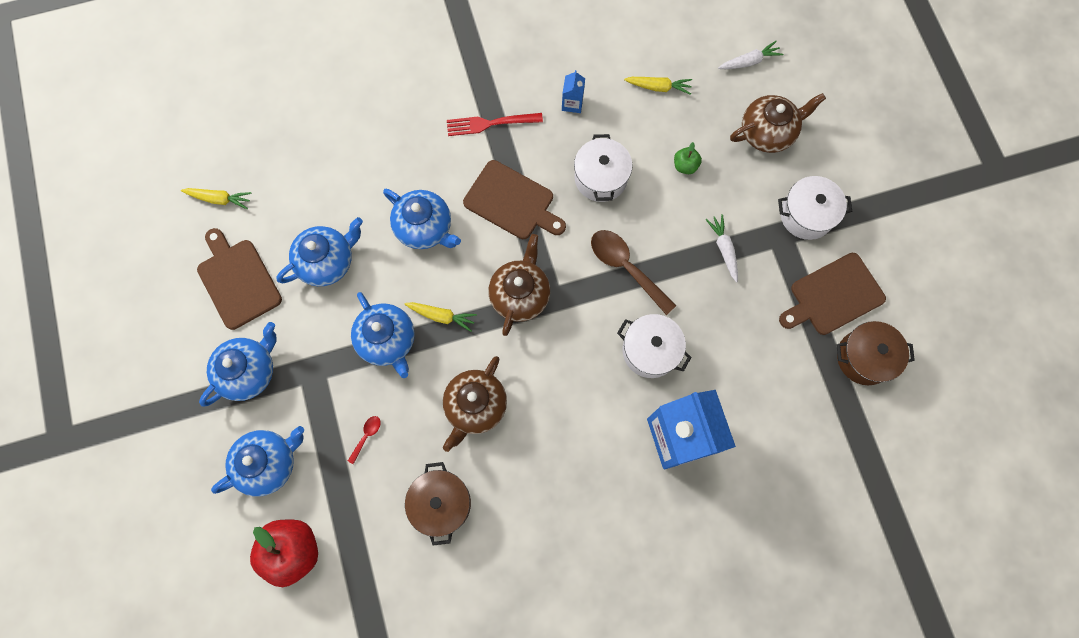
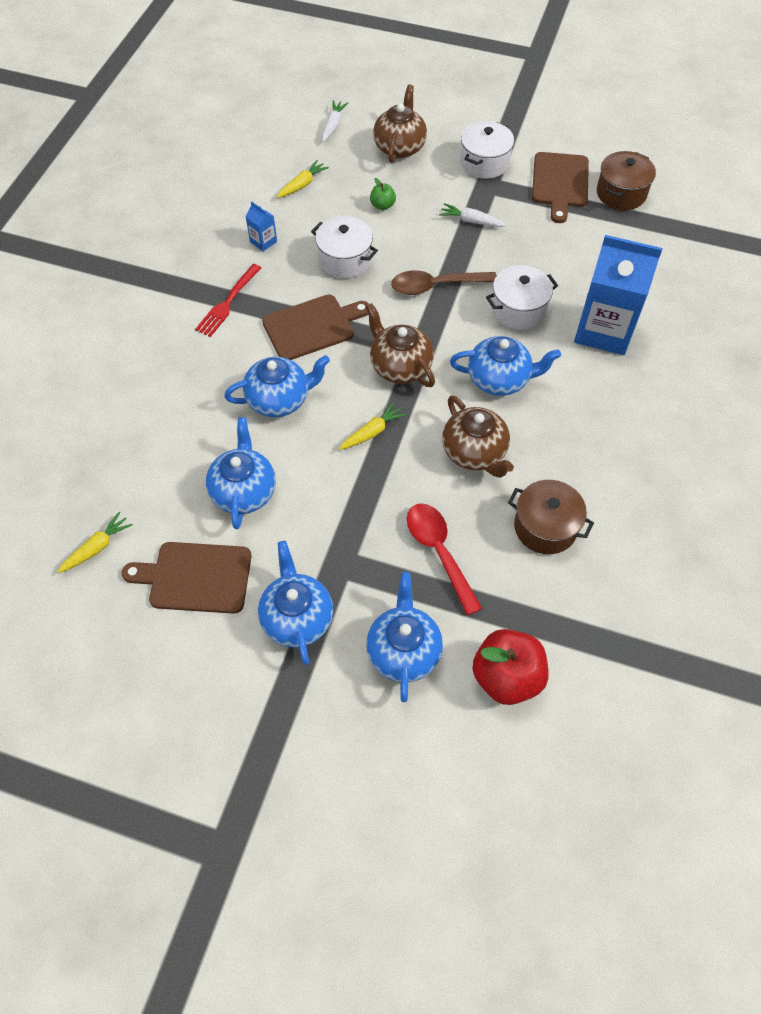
camera: 55 degrees left, 15 degrees down
(366, 436) = (439, 552): red spoon -> red spoon, size x2.21
(388, 341) = (361, 485): blue teapot -> blue teapot (499, 379)

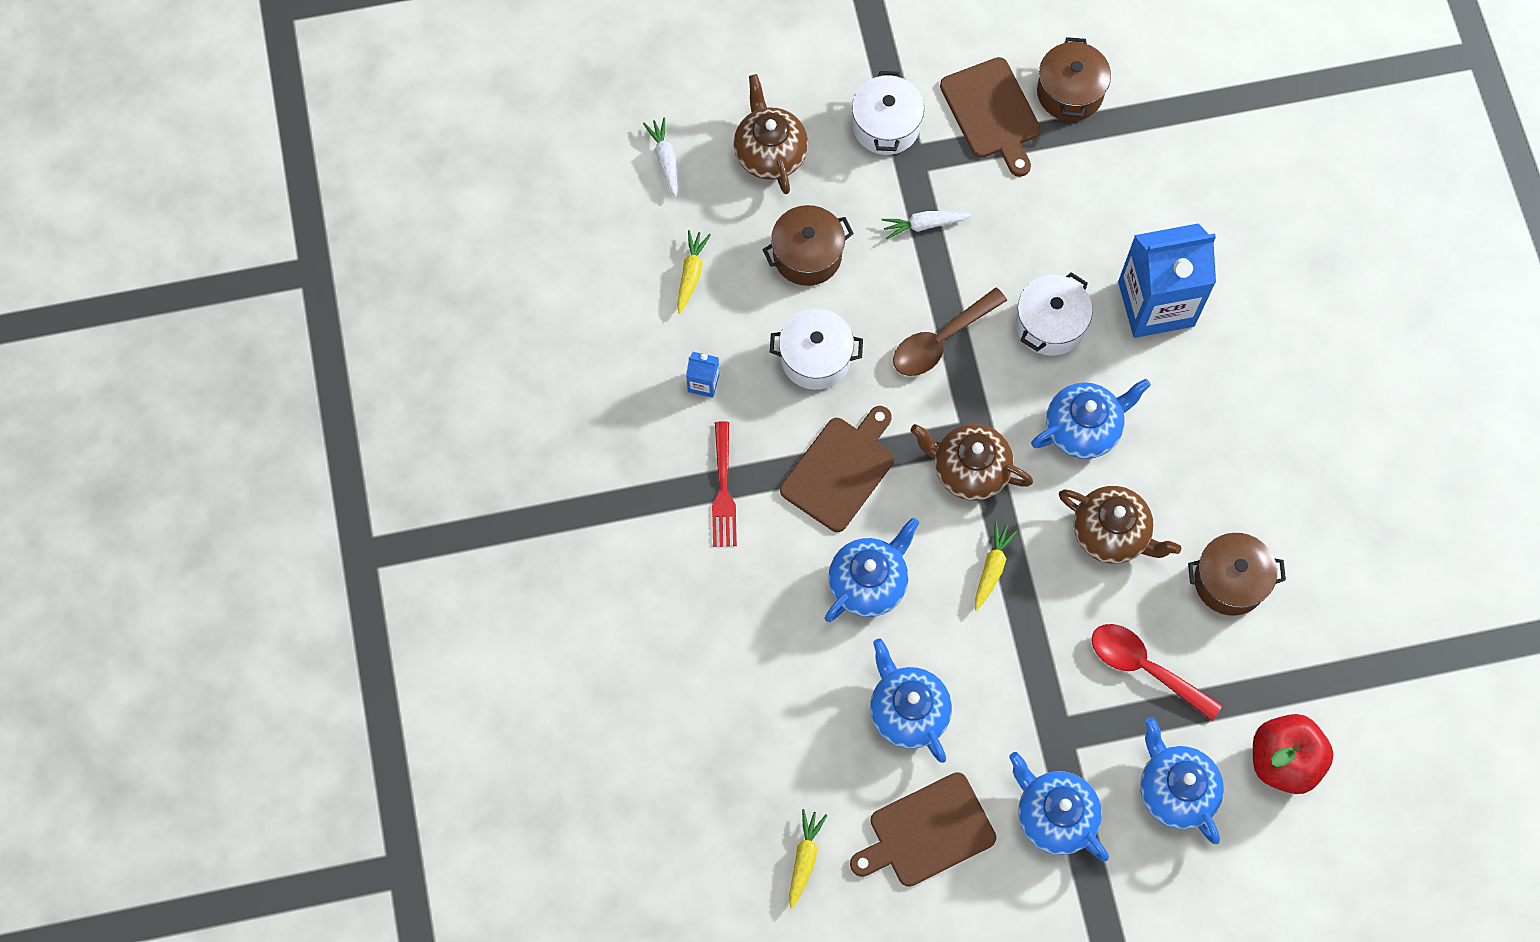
camera: 30 degrees left, 10 degrees up
(382, 205) = (807, 255): green apple -> brown pot

